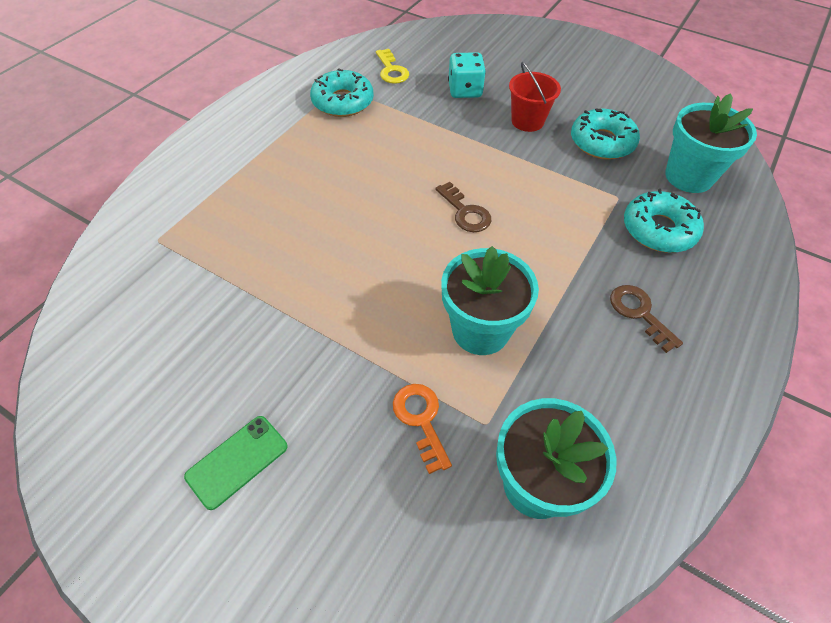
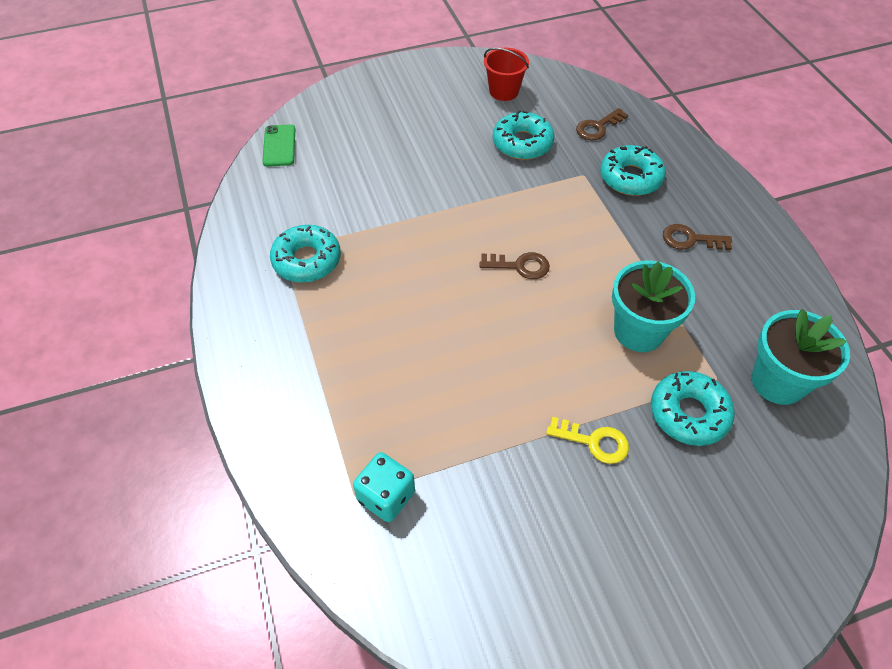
camera: 50 degrees left, 0 degrees up
(237, 461) = (645, 549): green phone -> green phone (279, 146)
(391, 70) = (301, 203): yellow key -> yellow key (594, 442)
(421, 420) = (688, 413): orange key -> turquoise donut
(465, 90) = (381, 175): turquoise dice -> turquoise dice (386, 496)
(527, 121) = (458, 165): red bucket -> red bucket (504, 91)
(688, 176) = (598, 127): turquoise flower pot -> brown key

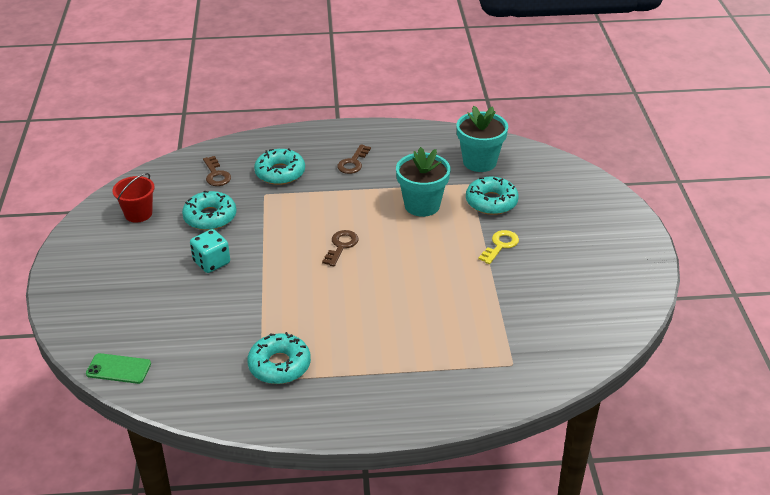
camera: 75 degrees left, 15 degrees down
(386, 496) = (516, 349): turquoise dice -> turquoise dice (211, 262)

